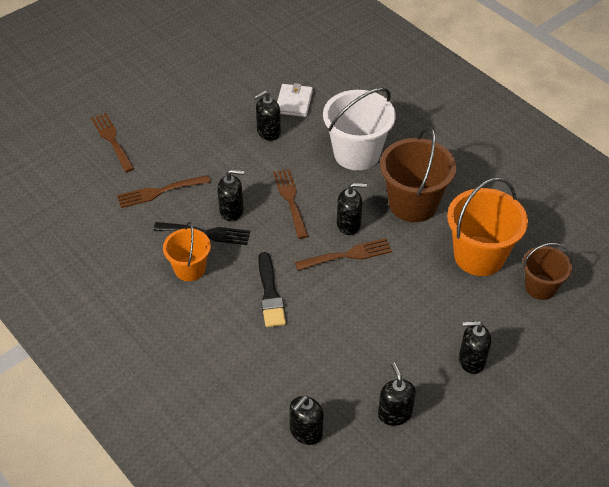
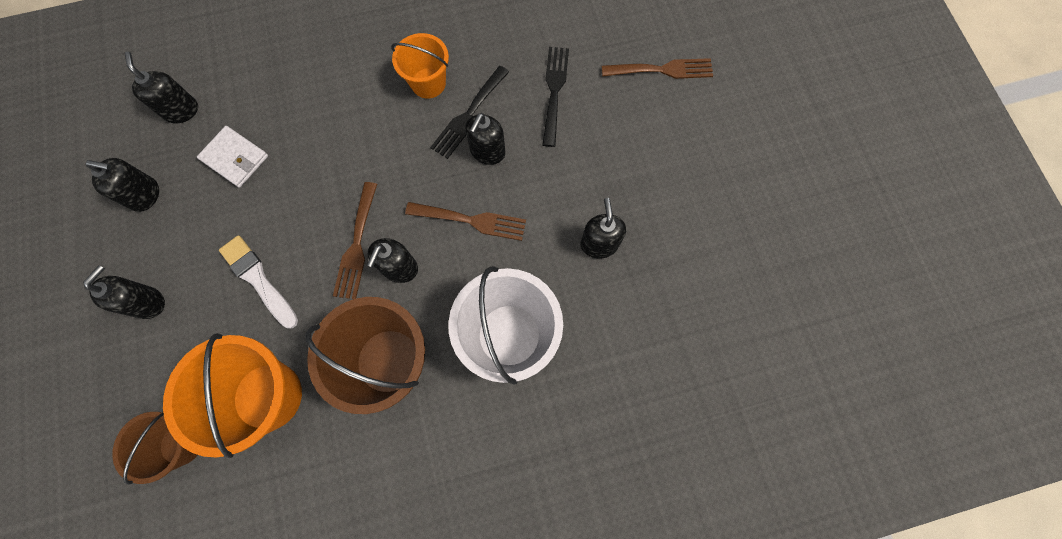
camera: 115 degrees right, 25 degrees up
(159, 192) = (554, 91): brown fork -> black fork
(270, 293) = (352, 144): black brush -> none
(294, 102) = (642, 300): white wallet -> white wallet (235, 158)
(409, 300) = (258, 279): none -> white brush

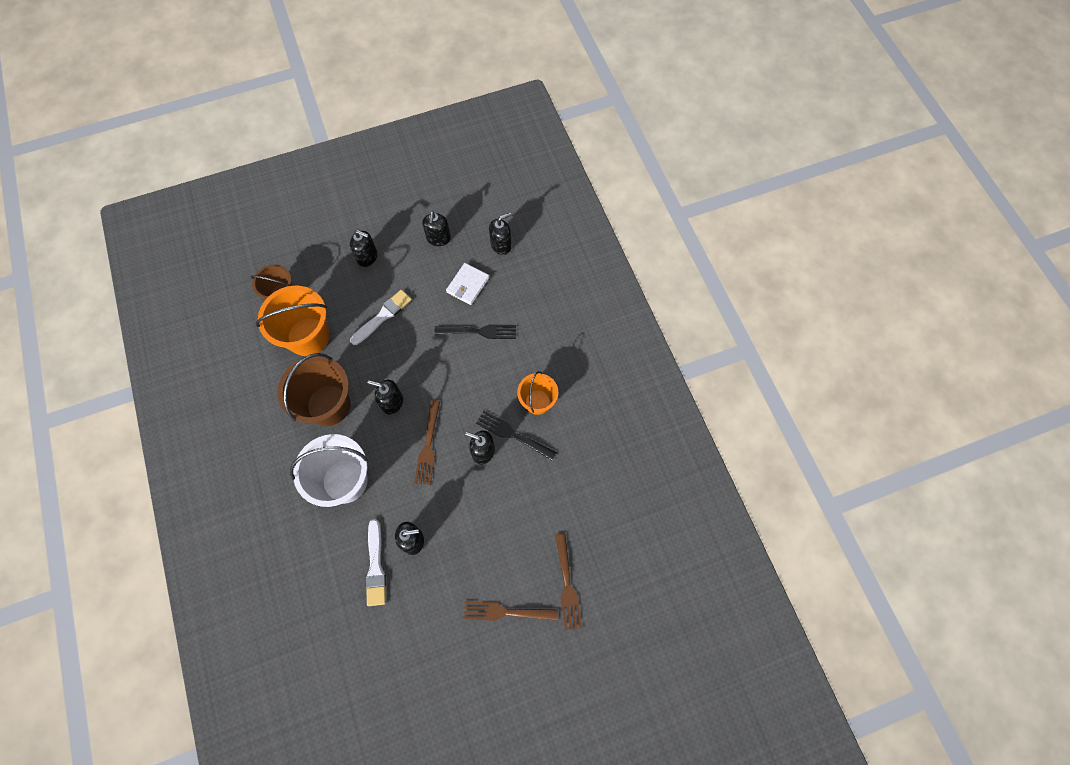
camera: 85 degrees right, 5 degrees down
(357, 245) = (407, 372): brown fork -> brown fork (505, 612)
(554, 91) = (539, 497): black fork -> black fork (479, 331)
(631, 293) = (375, 566): none -> white brush

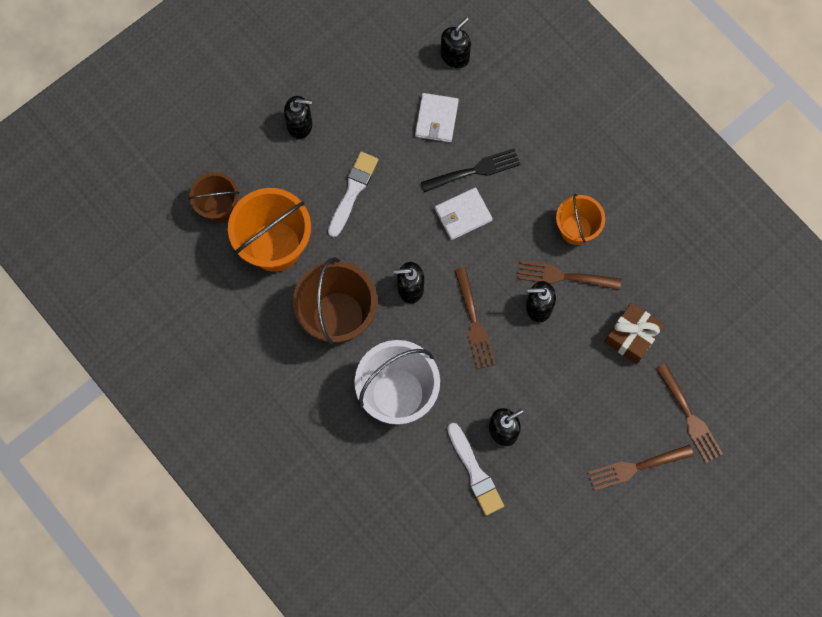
camera: 20 degrees left, 5 degrees up
(438, 238) = (376, 73): black soap dispenser -> none
(456, 361) = (463, 215): none -> white wallet
(512, 434) = (563, 276): black fork -> brown fork
(546, 501) = (631, 336): none -> brown gift

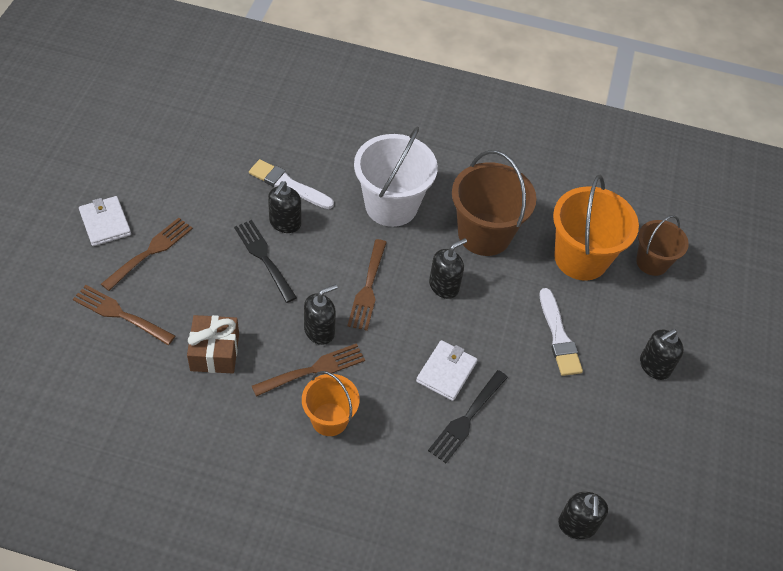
camera: 140 degrees right, 20 degrees down
(436, 119) = (541, 447): white wallet -> white wallet (105, 223)
(474, 323) = (368, 288): brown fork -> brown fork turned 120 degrees counterclockwise
(542, 404) = (263, 257): none -> black fork

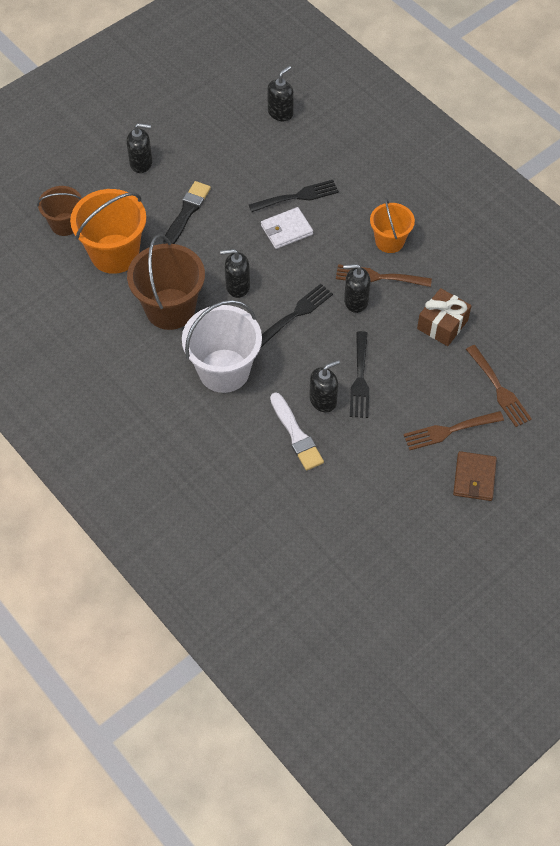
camera: 140 degrees left, 5 degrees up
(105, 223) = (474, 477): white wallet -> brown wallet
(368, 288) = (296, 313): brown fork -> black fork
(558, 336) = (187, 212): white brush -> black brush

